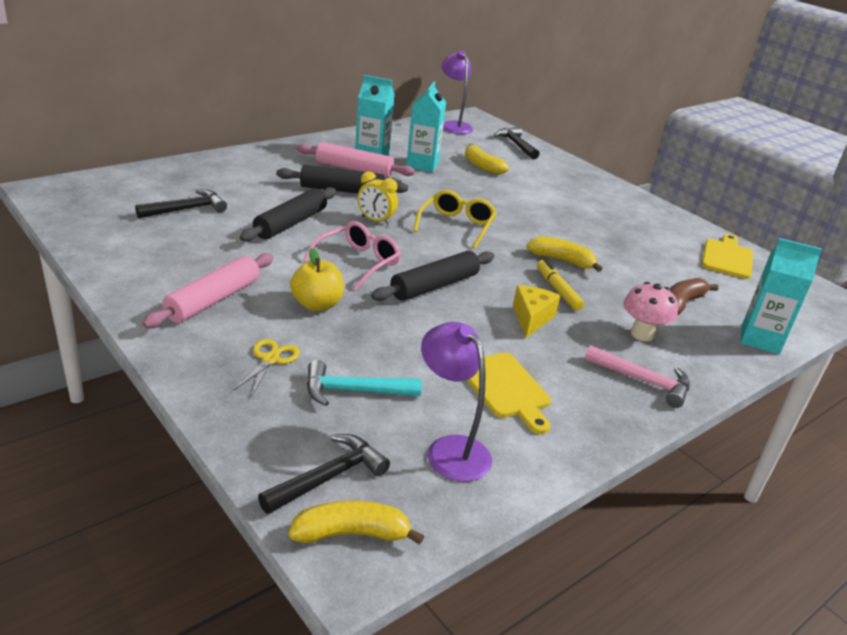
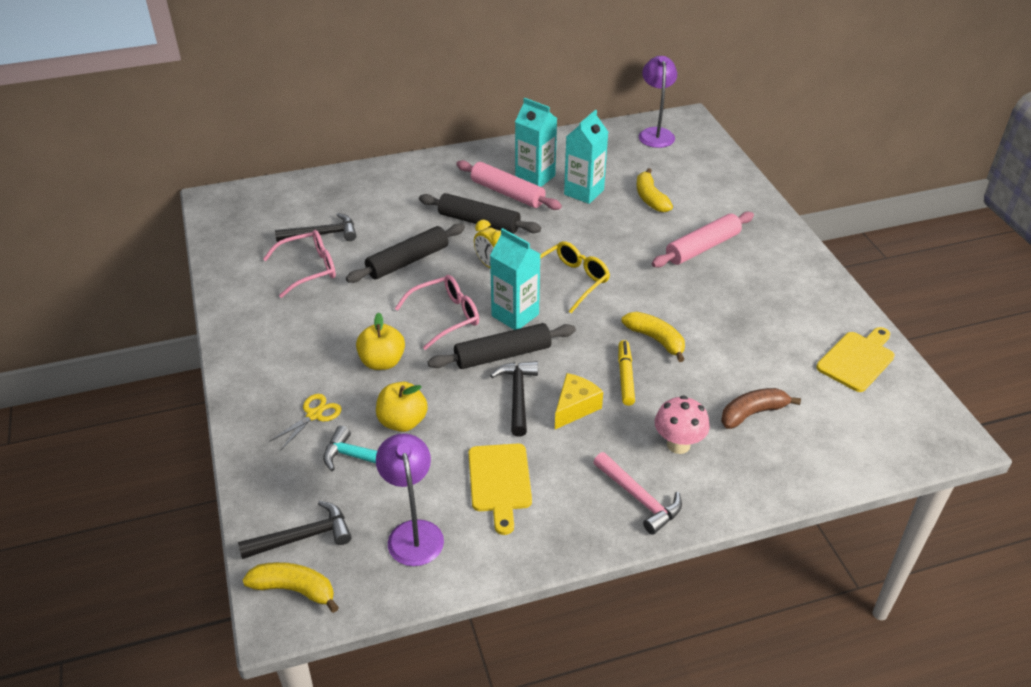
camera: 25 degrees right, 10 degrees up
(189, 237) = (309, 269): none -> pink glasses
(213, 300) = (298, 344): pink rolling pin -> pink rolling pin (702, 247)
(372, 352) = (402, 422): none -> yellow apple
(516, 145) = (712, 168): black hammer -> black hammer (517, 396)
(760, 339) = (808, 472): turquoise carton -> turquoise carton (515, 315)

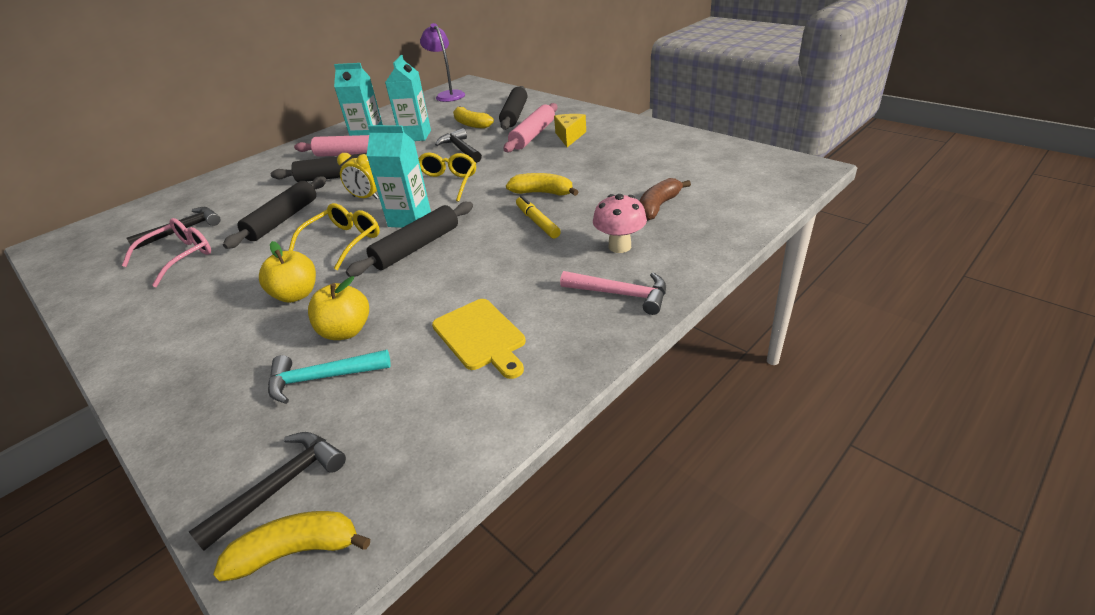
camera: 25 degrees left, 5 degrees down
(314, 415) = (239, 364): yellow scissors -> none
(413, 532) = (417, 419): purple lamp -> none
(446, 316) = (344, 241): pink glasses -> yellow glasses
(517, 396) = (451, 269): black hammer -> black hammer (460, 149)
(575, 407) = (510, 257): yellow cheese -> yellow cheese (569, 136)
(705, 203) = (514, 115): none -> black rolling pin
(857, 359) = (700, 153): yellow cutting board -> none

